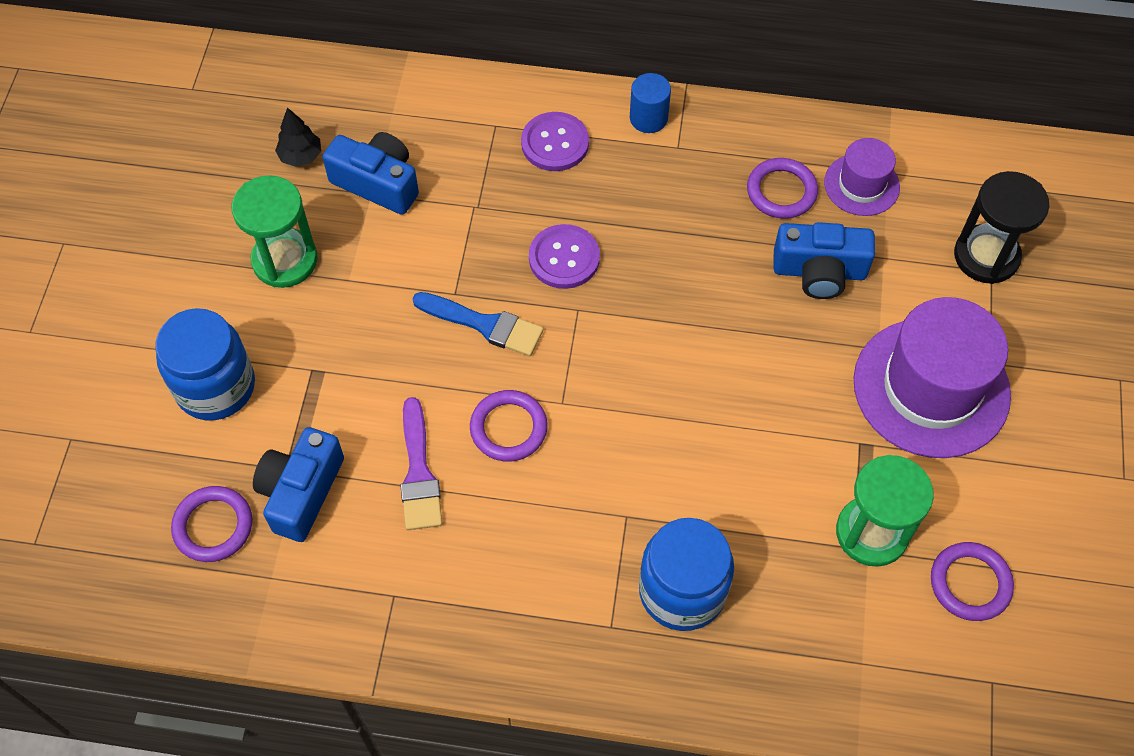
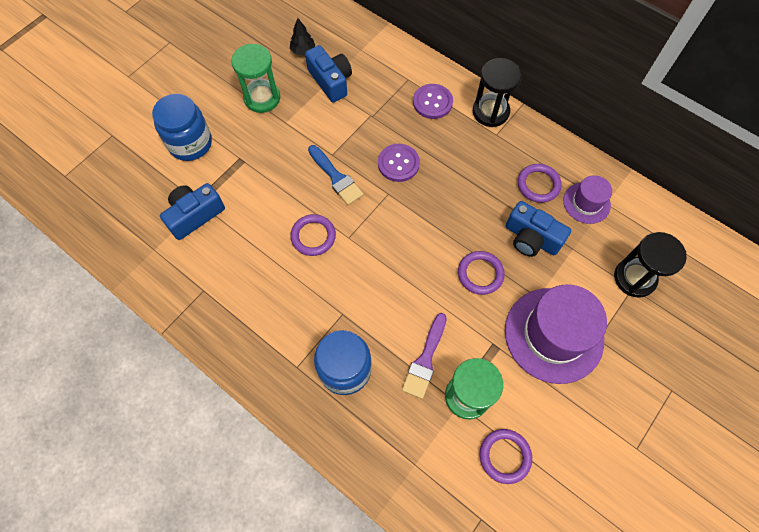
camera: 30 degrees right, 5 degrees up
(213, 526) = (145, 210): purple ring -> purple ring (480, 274)
(419, 472) = (255, 235): purple brush -> purple brush (425, 359)
(648, 118) = (490, 112): blue cylinder -> black hourglass

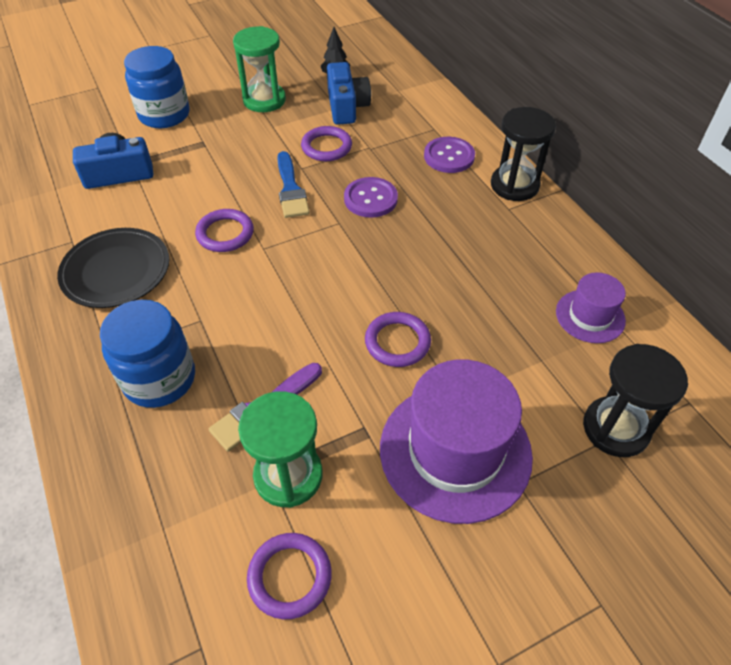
camera: 25 degrees right, 15 degrees down
(255, 301) = (116, 271): none -> black plate
(531, 238) = (490, 328): blue camera -> none
(538, 185) = (533, 275): purple ring -> purple ring (326, 147)

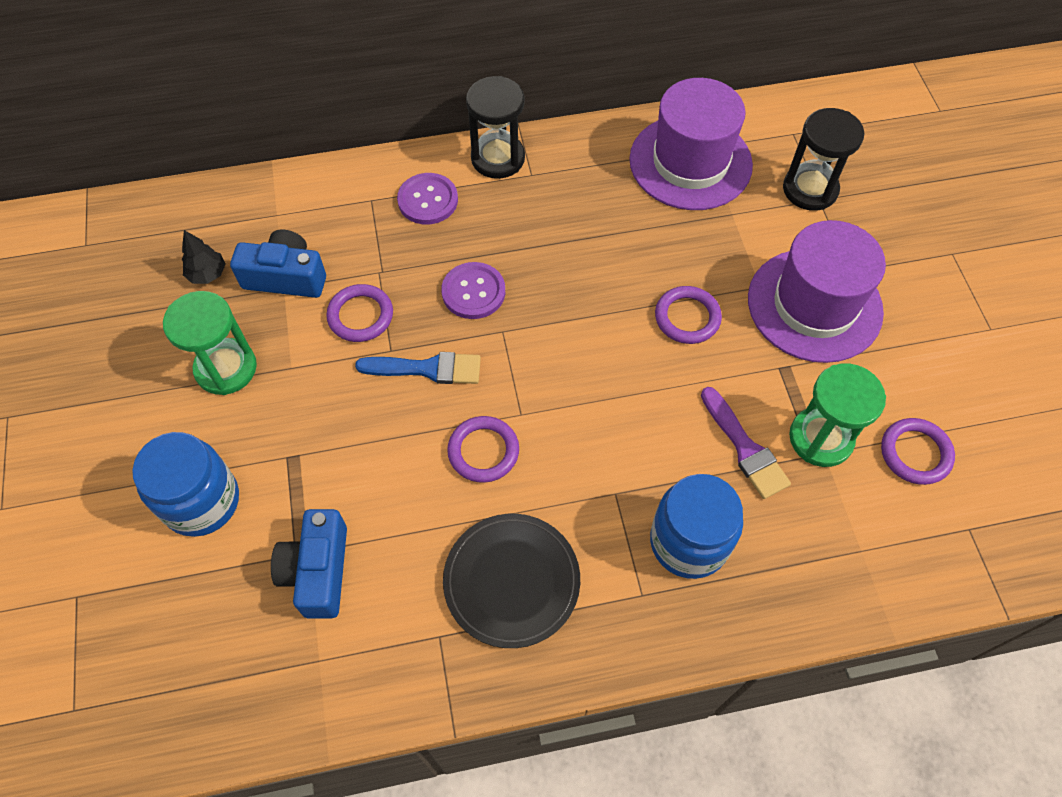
camera: 75 degrees left, 10 degrees up
(590, 316) = (690, 162): purple hat -> purple hat, size x1.91

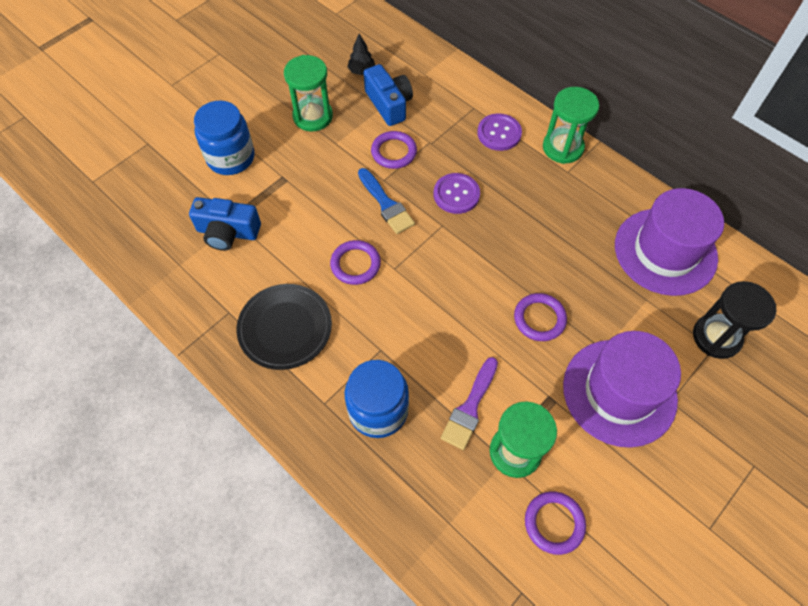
camera: 55 degrees right, 0 degrees up
(318, 571) = (227, 232): blue camera -> blue camera turned 135 degrees counterclockwise
(498, 158) = (563, 147): black hourglass -> green hourglass

